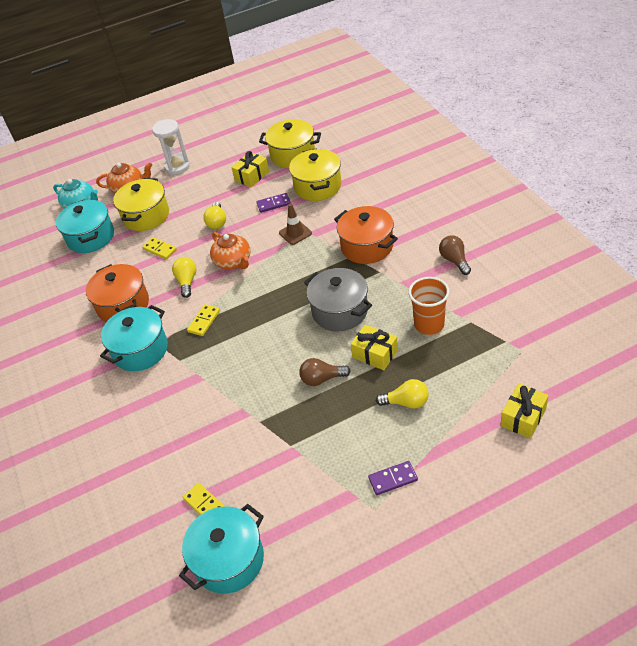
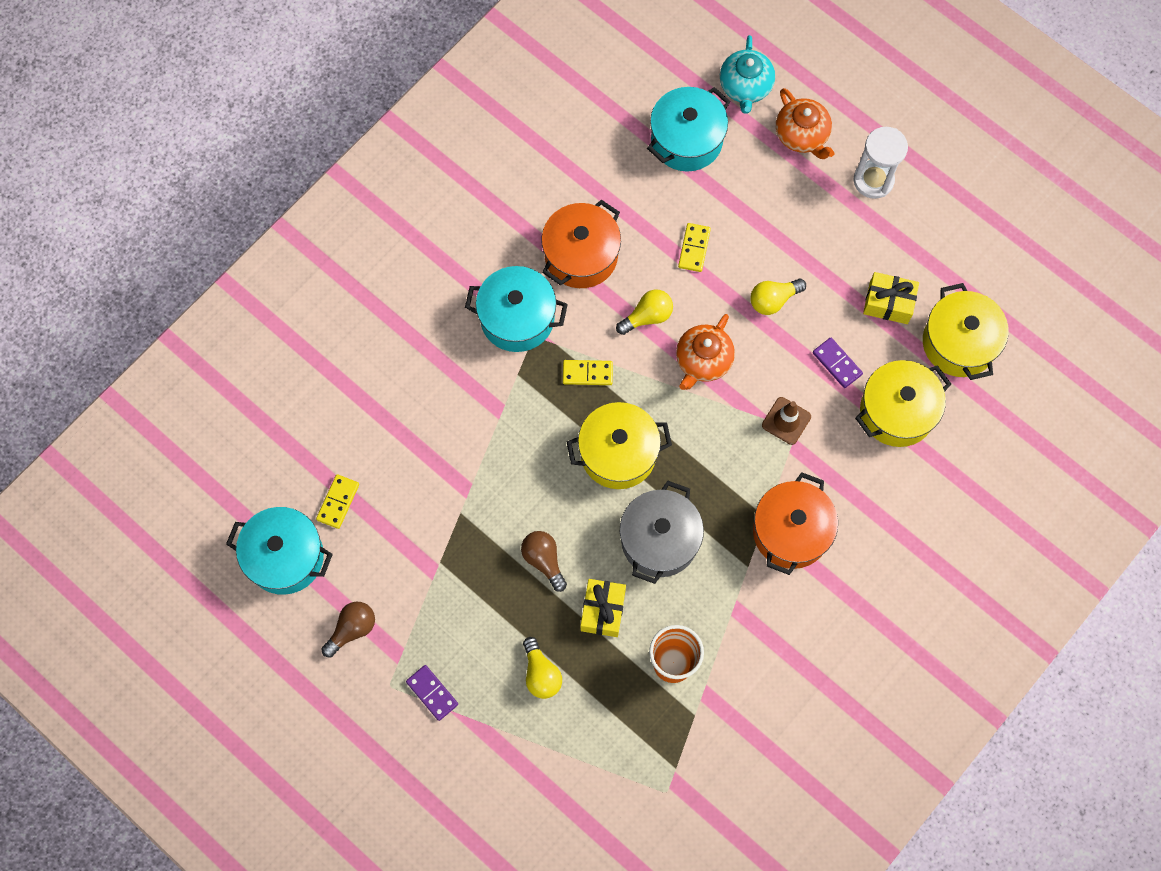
camera: 60 degrees right, 25 degrees up
(146, 216) = (753, 193): yellow pot -> yellow pot (618, 453)
(454, 260) = (802, 662): brown light bulb -> brown light bulb (352, 629)
(523, 417) = (562, 817): yellow gift -> none

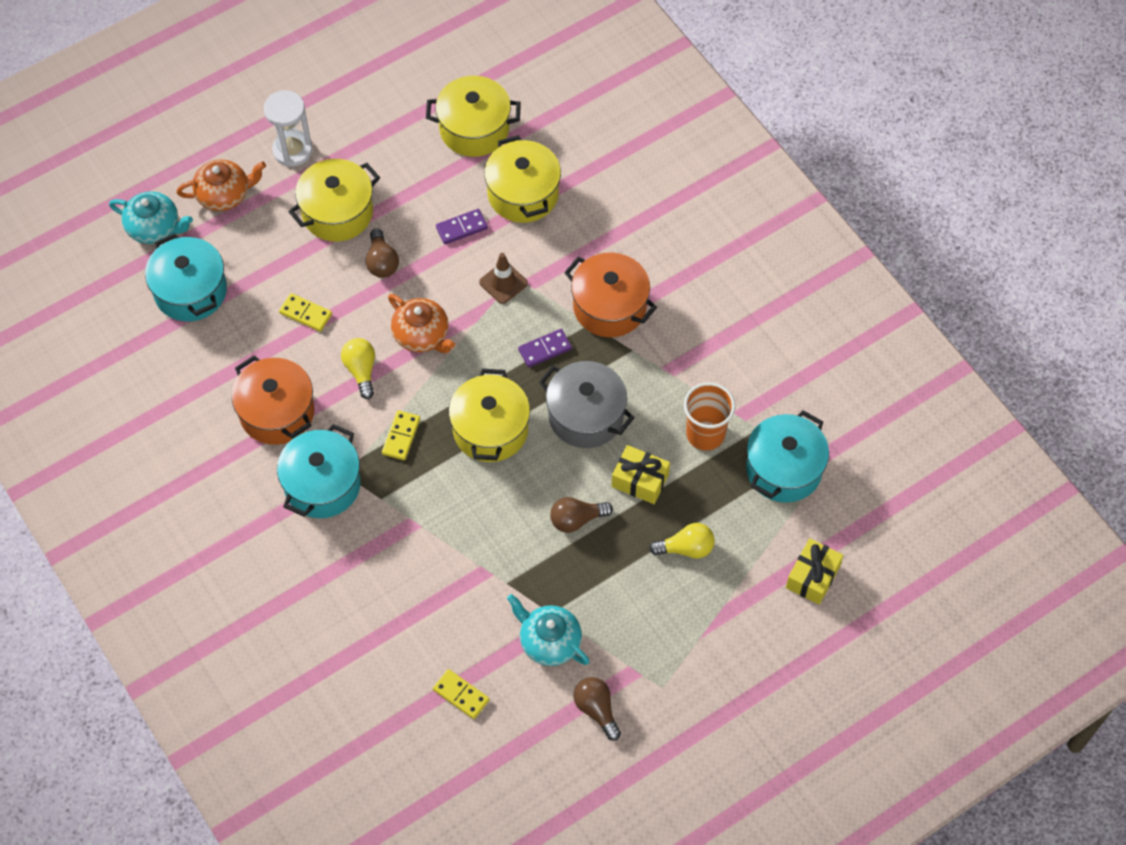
camera: 75 degrees left, 10 degrees down
(285, 557) = (503, 758): turquoise pot -> turquoise pot (783, 469)
(410, 567) = (549, 641): none -> turquoise teapot
(432, 693) = (679, 649): purple domino -> purple domino (545, 349)
(773, 300) = (382, 262): yellow light bulb -> brown light bulb
(816, 243) = (337, 212): none -> yellow pot
(888, 303) = (417, 172): yellow gift -> yellow gift (813, 577)

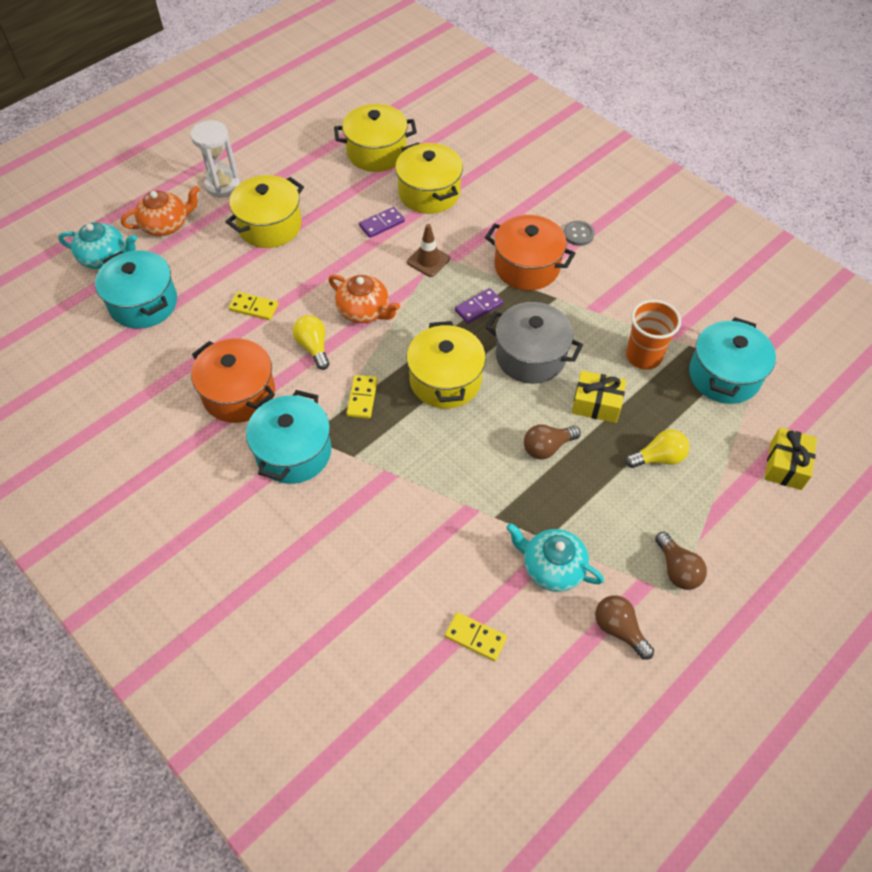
camera: 10 degrees left, 5 degrees down
(382, 262) = (316, 258): brown light bulb -> brown light bulb (677, 569)
(678, 273) = (578, 234): none -> grey button

